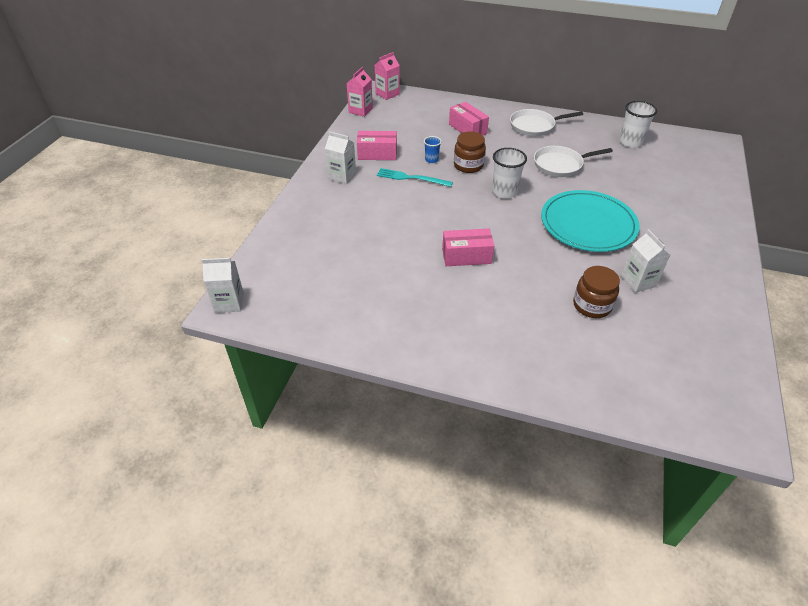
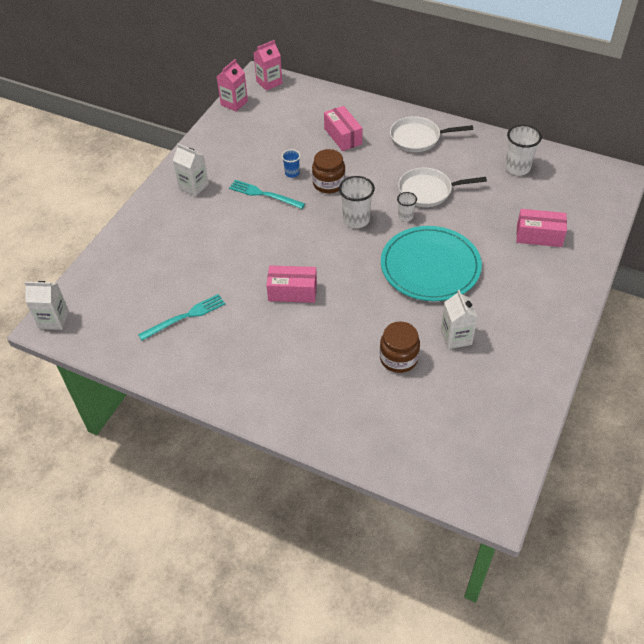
camera: 10 degrees right, 5 degrees up
(367, 287) = (185, 316): none -> turquoise fork
(377, 154) = (237, 161): pink box -> pink box (539, 236)
(548, 186) = (405, 216): none -> white cup

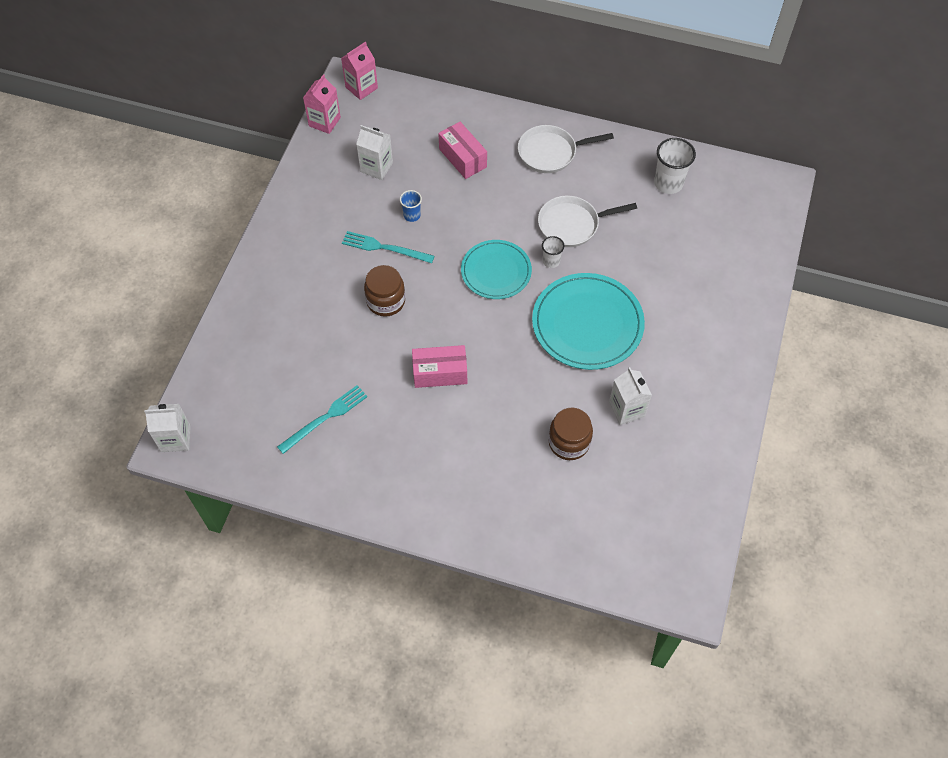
camera: 10 degrees left, 10 degrees up
(193, 186) = (299, 245): white carton -> white carton (376, 167)
(329, 183) = (457, 225): brown jar -> brown jar (386, 301)
(356, 220) = (496, 271): white cup -> turquoise plate
(539, 236) = (701, 272): pink box -> none

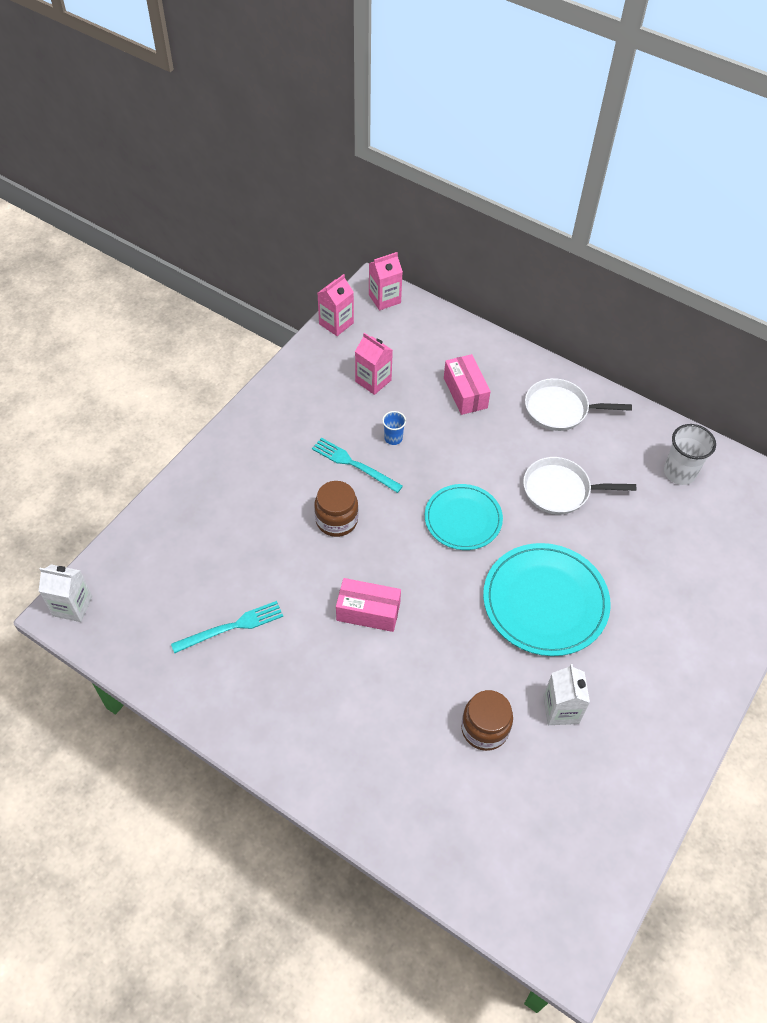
camera: 15 degrees right, 5 degrees down
(376, 167) = (373, 381): white carton -> pink carton
(551, 261) = (526, 523): white cup -> none

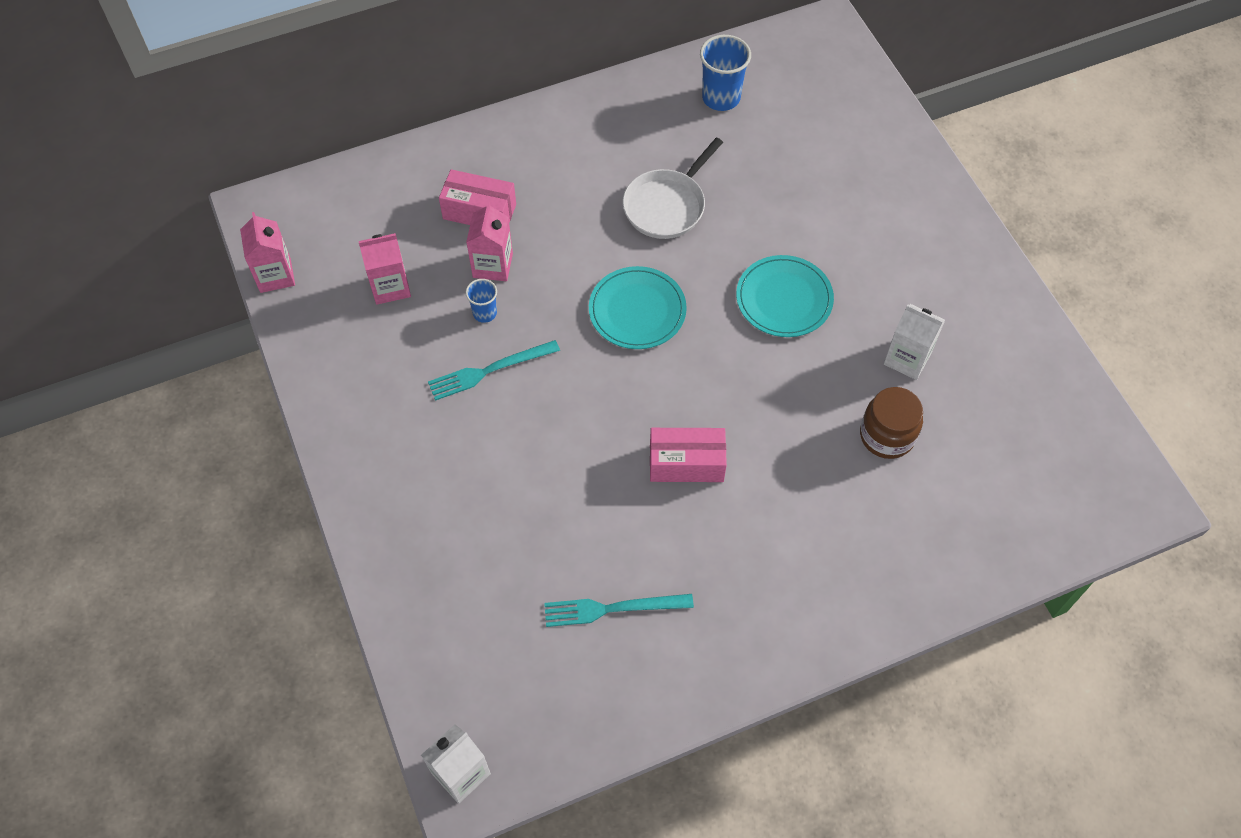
camera: 55 degrees left, 5 degrees up
(232, 627) = (612, 609): turquoise fork -> turquoise fork turned 105 degrees counterclockwise
(336, 520) = (550, 429): brown jar -> none
(368, 612) = (686, 463): pink box -> pink box turned 45 degrees clockwise
(384, 299) = (282, 208): pink carton -> pink carton (492, 265)
(545, 601) = (784, 299): turquoise plate -> turquoise plate, size x0.65
(560, 409) = (569, 143): white pan -> none
(679, 472) = (721, 98): white cup -> blue cup

